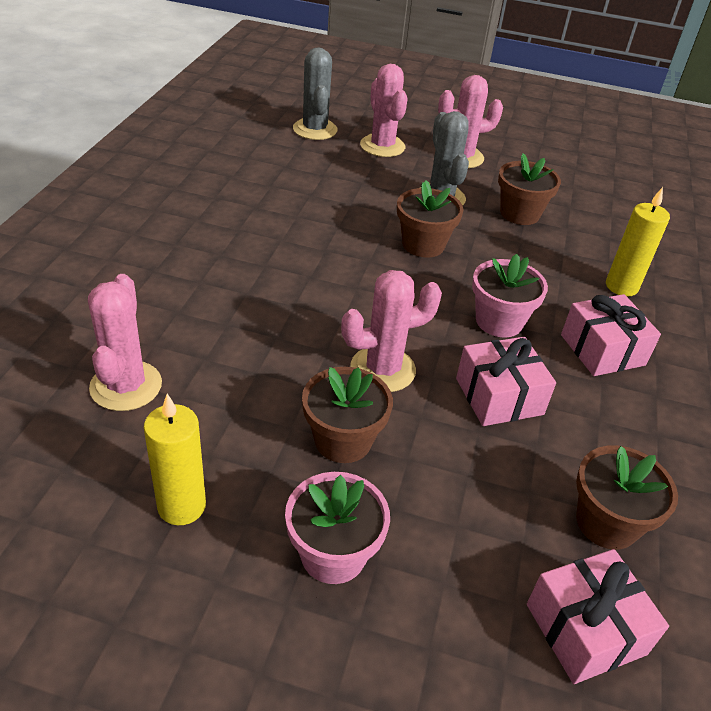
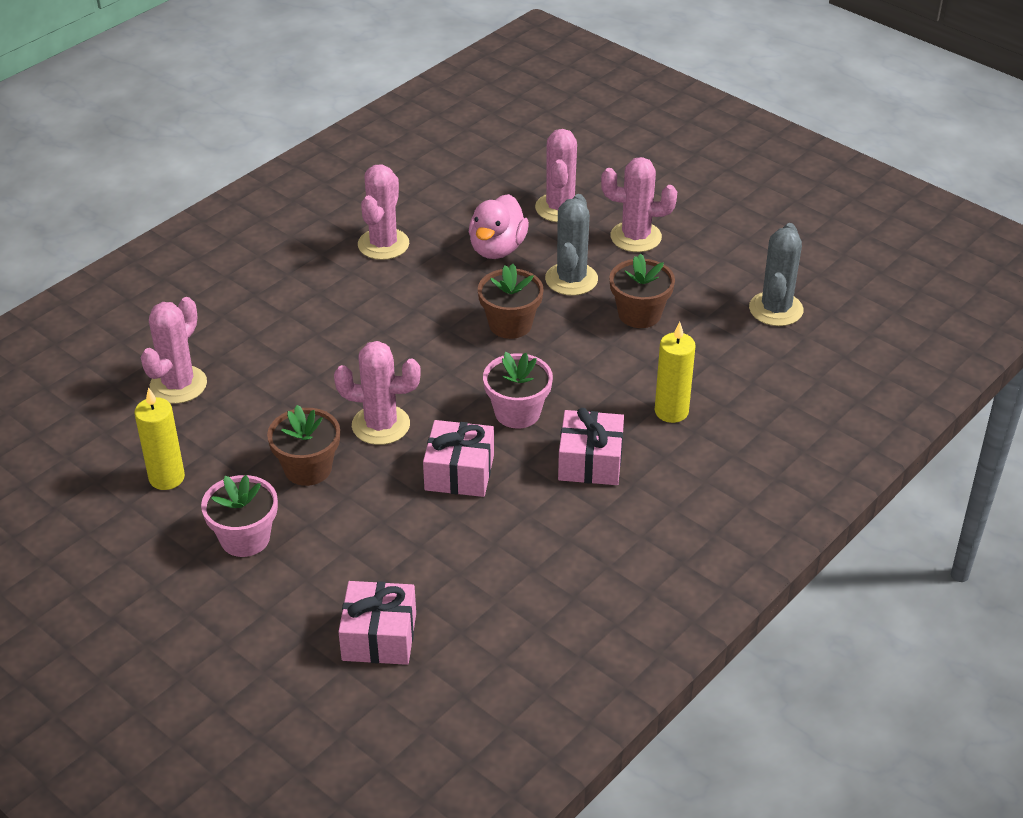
camera: 30 degrees right, 0 degrees up
(252, 200) = (383, 244): none -> pink cactus
(315, 129) = (504, 175): grey cactus -> grey cactus (776, 309)
(358, 185) = (497, 249): none -> pink duck
(606, 523) = (459, 583): brown flower pot -> none

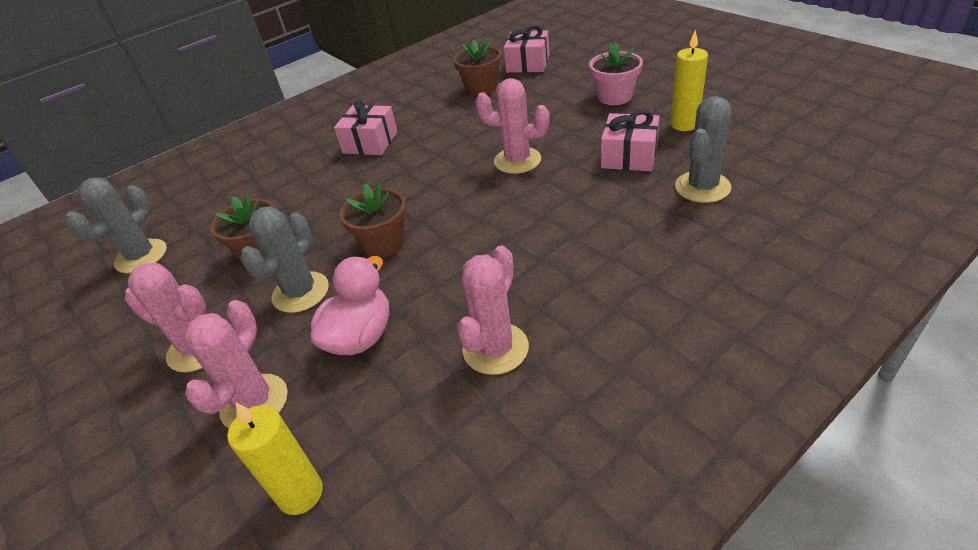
camera: 165 degrees left, 0 degrees up
(178, 385) = (702, 187): pink cactus -> grey cactus
(308, 468) = (575, 133): brown flower pot -> brown flower pot (481, 88)
(459, 472) = (463, 134): pink gift -> pink gift (629, 156)
(517, 412) = (408, 171): pink flower pot -> none
(671, 411) = (293, 174): yellow candle -> yellow candle (300, 493)

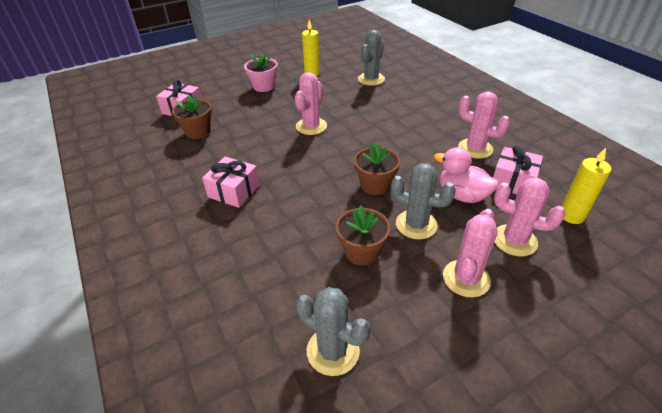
camera: 85 degrees left, 0 degrees up
(629, 156) = (331, 92): pink gift -> pink gift (512, 181)
(702, 187) = (371, 79): grey cactus -> grey cactus turned 75 degrees clockwise

